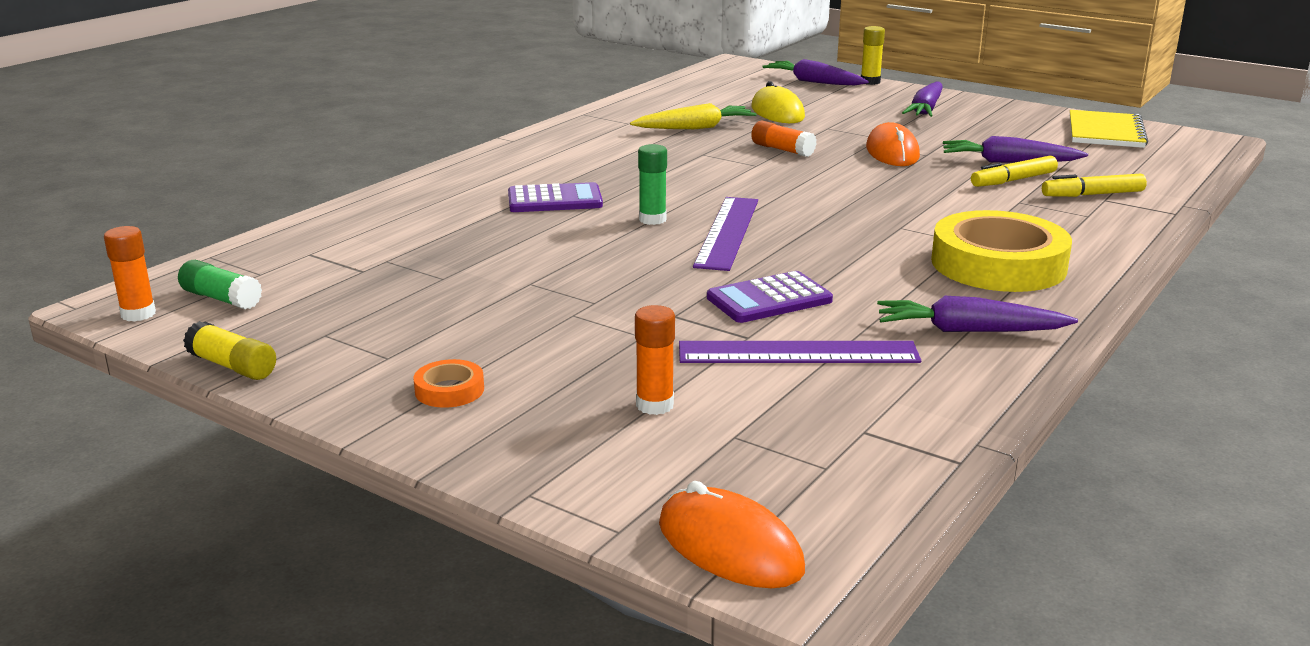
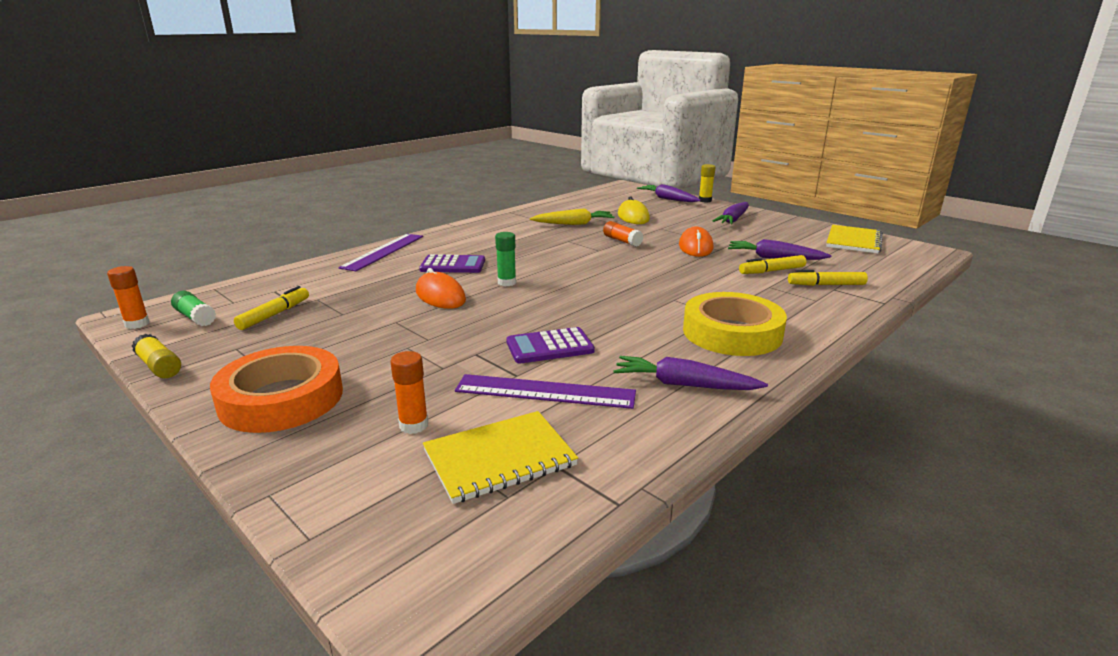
camera: 10 degrees right, 0 degrees up
(341, 286) = (274, 314): none -> yellow marker
(449, 390) = (281, 398): orange tape -> orange tape, size x2.37
(728, 232) = (551, 295): purple ruler -> purple ruler (383, 251)
(729, 546) = (384, 566): orange mouse -> orange mouse (440, 296)
(789, 430) = (499, 458): none -> yellow notebook

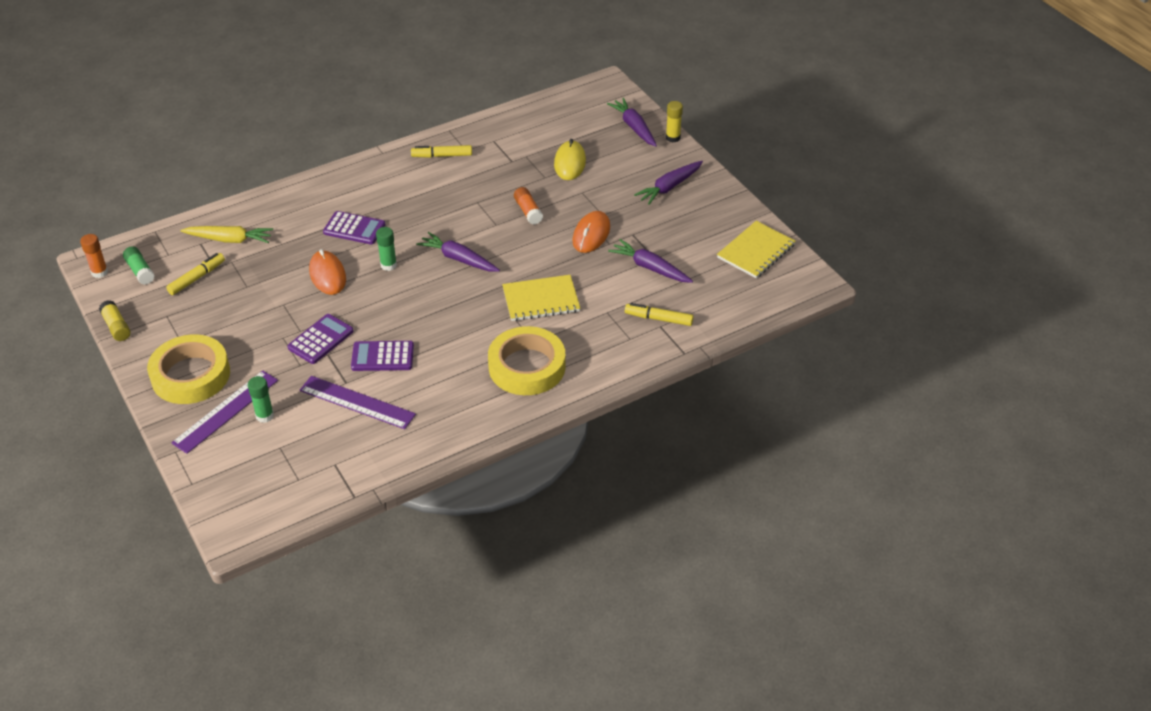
camera: 15 degrees right, 20 degrees up
(281, 398) = (191, 375): orange tape -> yellow tape
(383, 251) = (302, 193): purple ruler -> purple ruler (226, 411)
(414, 425) = (264, 416): orange glue stick -> green glue stick
(459, 343) = (320, 339): none -> purple calculator
(499, 458) = (305, 452): yellow notebook -> yellow notebook (541, 300)
(574, 224) = (500, 168): yellow carrot -> yellow carrot (230, 239)
(683, 385) = (451, 414): purple carrot -> purple carrot (458, 259)
(771, 271) = (629, 289): yellow marker -> yellow marker (442, 156)

